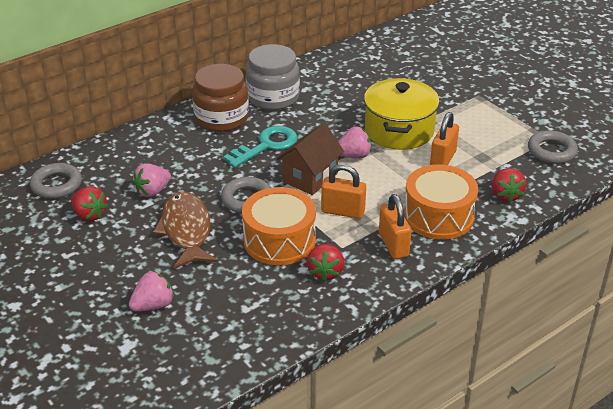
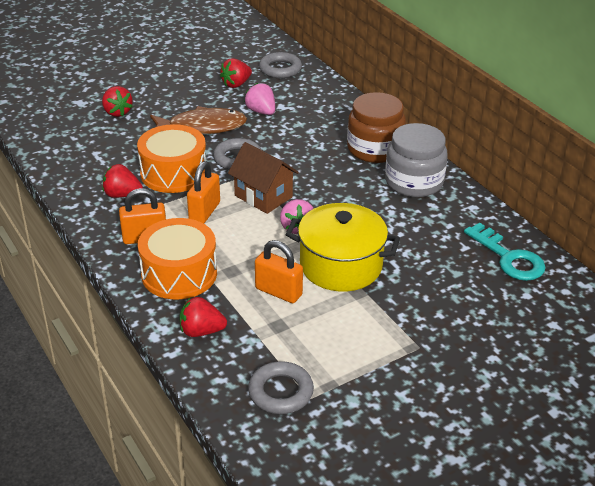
camera: 95 degrees right, 0 degrees up
(153, 305) = (117, 112): pink strawberry -> red strawberry
(266, 146) = (322, 173): turquoise key -> turquoise key (508, 257)

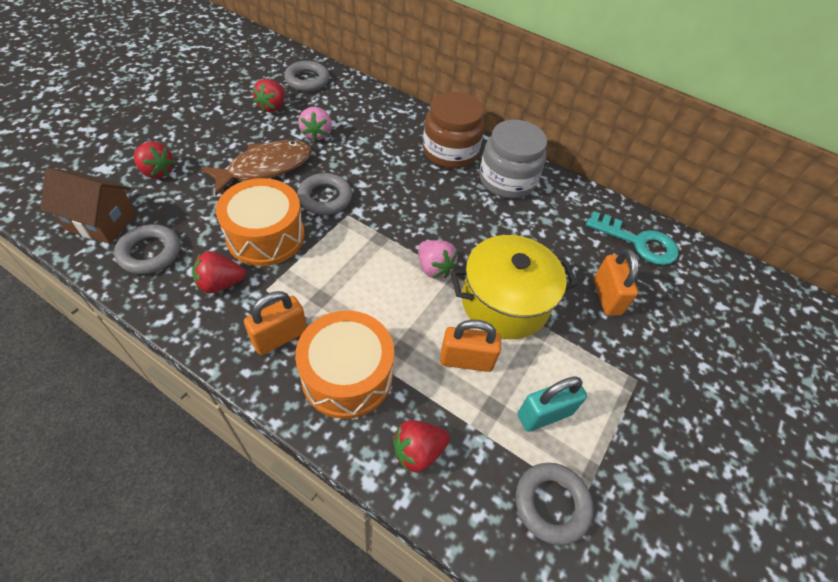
camera: 30 degrees left, 15 degrees up
(83, 163) = (150, 253): none -> grey ring
(204, 212) = (328, 278): orange padlock -> orange padlock (606, 297)
(261, 111) = (316, 134): pink strawberry -> pink strawberry turned 120 degrees counterclockwise
(263, 196) = (378, 238): brown house -> brown house (101, 222)
(317, 342) = (544, 414): none -> turquoise padlock

